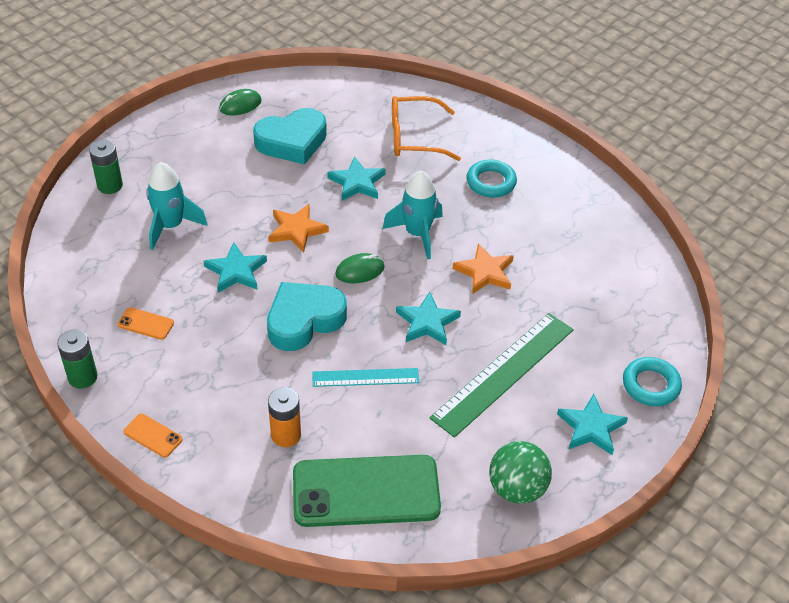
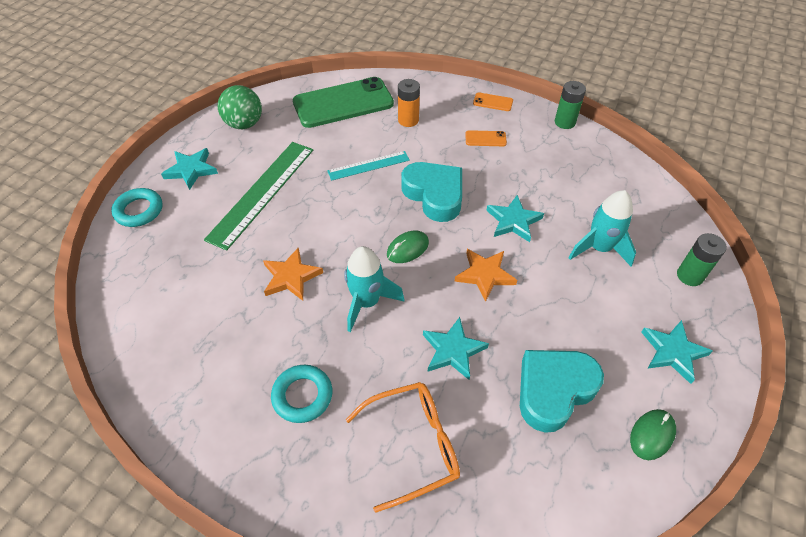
camera: 165 degrees right, 5 degrees up
(146, 324) = (552, 164): orange phone -> orange phone (485, 139)
(304, 320) = (434, 195): turquoise heart -> turquoise heart turned 75 degrees counterclockwise
(427, 322) = (333, 217): turquoise star -> turquoise star (673, 352)

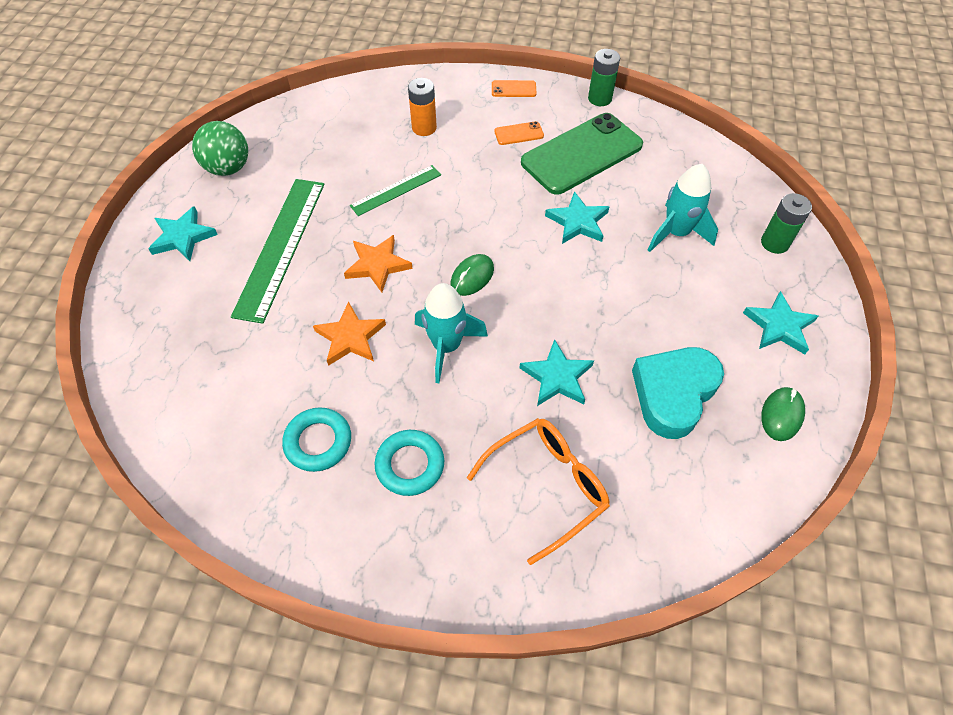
camera: 15 degrees left, 5 degrees up
(139, 211) = (136, 299): turquoise ring -> turquoise ring (318, 442)
(343, 103) = (340, 121): green phone -> green phone (581, 154)
(368, 165) = (396, 190): turquoise ruler -> green ruler
(434, 195) = (482, 209): turquoise heart -> none
(485, 275) = (565, 288): orange star -> orange star (377, 265)

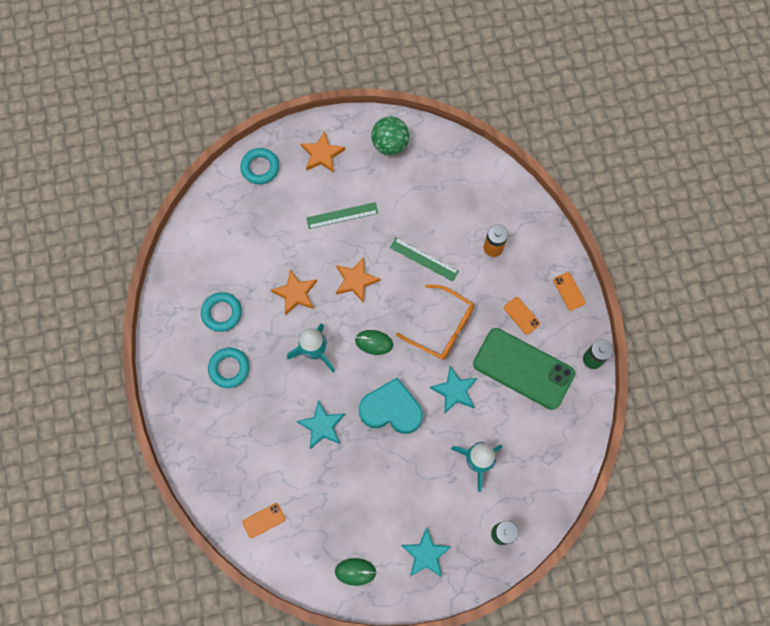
camera: 65 degrees right, 15 degrees up
(141, 311) = (260, 168): none -> turquoise ring
(183, 237) = (322, 154): turquoise star -> orange star
(281, 247) = (342, 215): green ruler -> green ruler, size x0.56
(546, 486) = (248, 448): orange glasses -> orange glasses (441, 327)
(668, 507) = (264, 520): none -> orange phone
(673, 394) = (341, 500): turquoise heart -> turquoise heart (391, 409)

